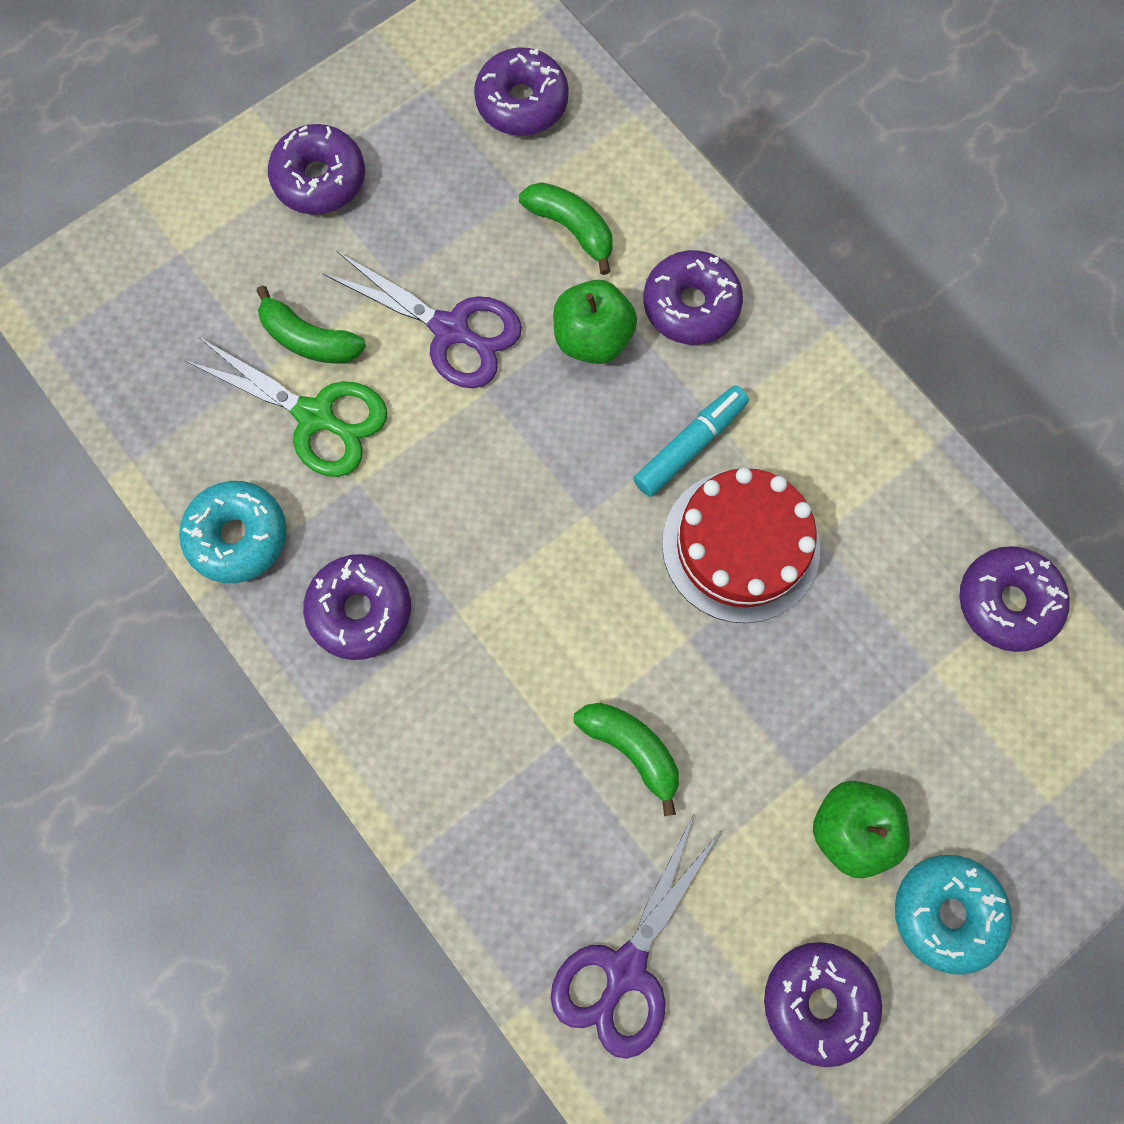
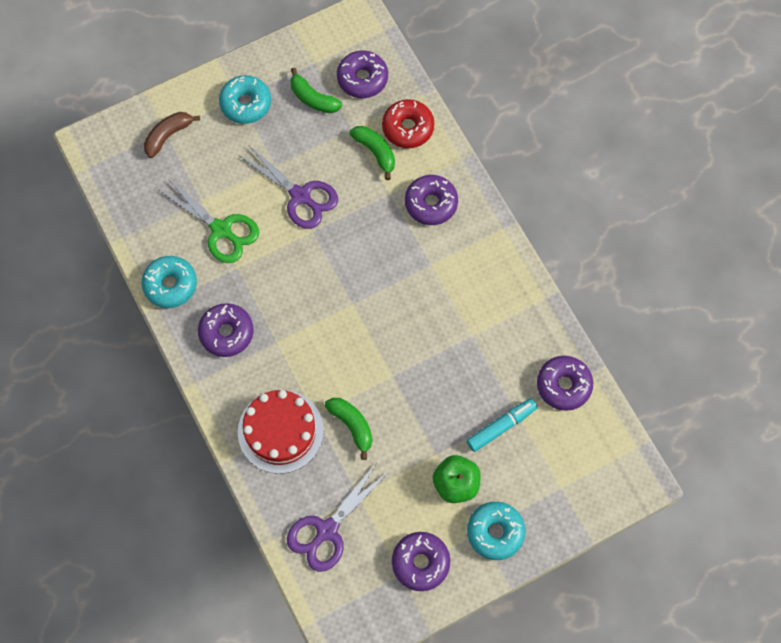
camera: 10 degrees right, 5 degrees down
(187, 259) = (168, 136): none -> brown banana
(309, 339) = (225, 189): green banana -> green banana (313, 98)
(320, 179) = (246, 104): purple donut -> turquoise donut
(592, 338) = (375, 212): green apple -> none
(621, 176) = (408, 128): none -> red donut
(690, 445) = (415, 277): turquoise marker -> turquoise marker (501, 426)
(740, 545) = (430, 333): red cake -> red cake (280, 431)

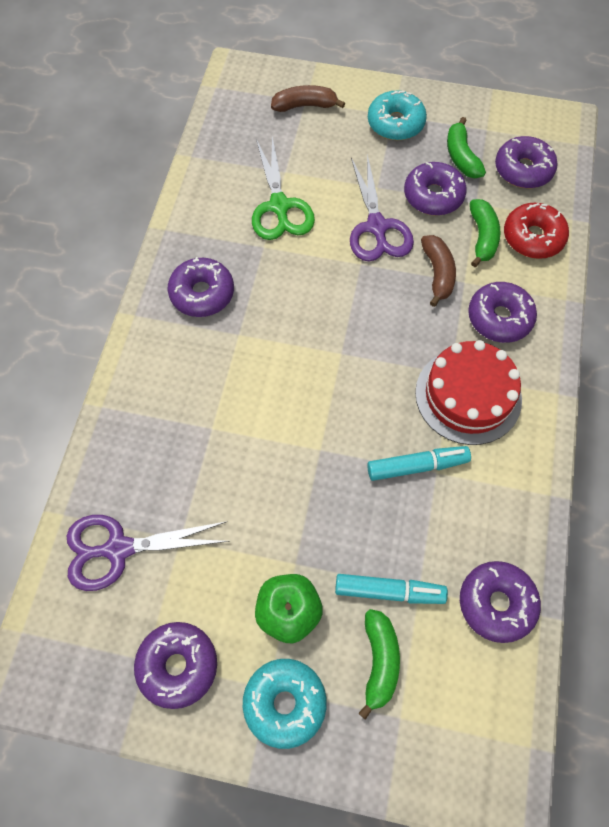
camera: 40 degrees right, 5 degrees down
(170, 285) = (193, 220): turquoise donut -> none
(280, 431) = (166, 417): red cake -> red cake (468, 395)
(319, 144) = (433, 196): none -> purple donut
(352, 425) = (237, 465): green banana -> green banana (379, 661)
(368, 201) = (437, 273): none -> brown banana
(458, 340) = (417, 466): none -> turquoise marker

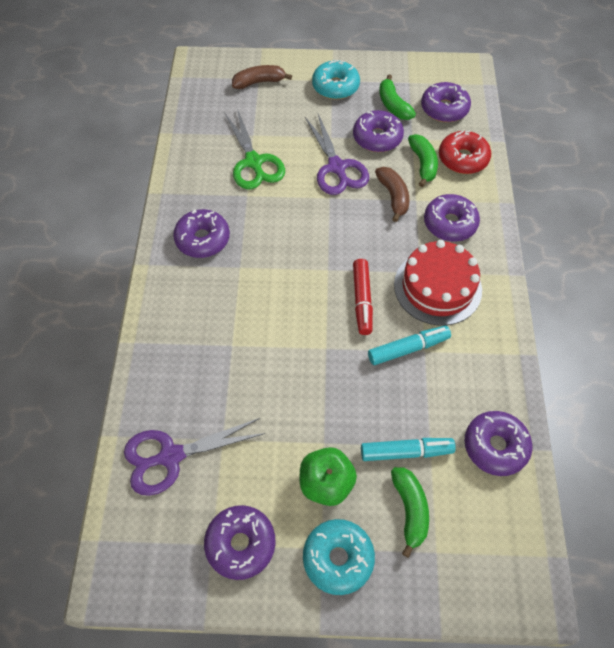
camera: 10 degrees left, 5 degrees down
(374, 398) = (362, 300): none -> red marker

